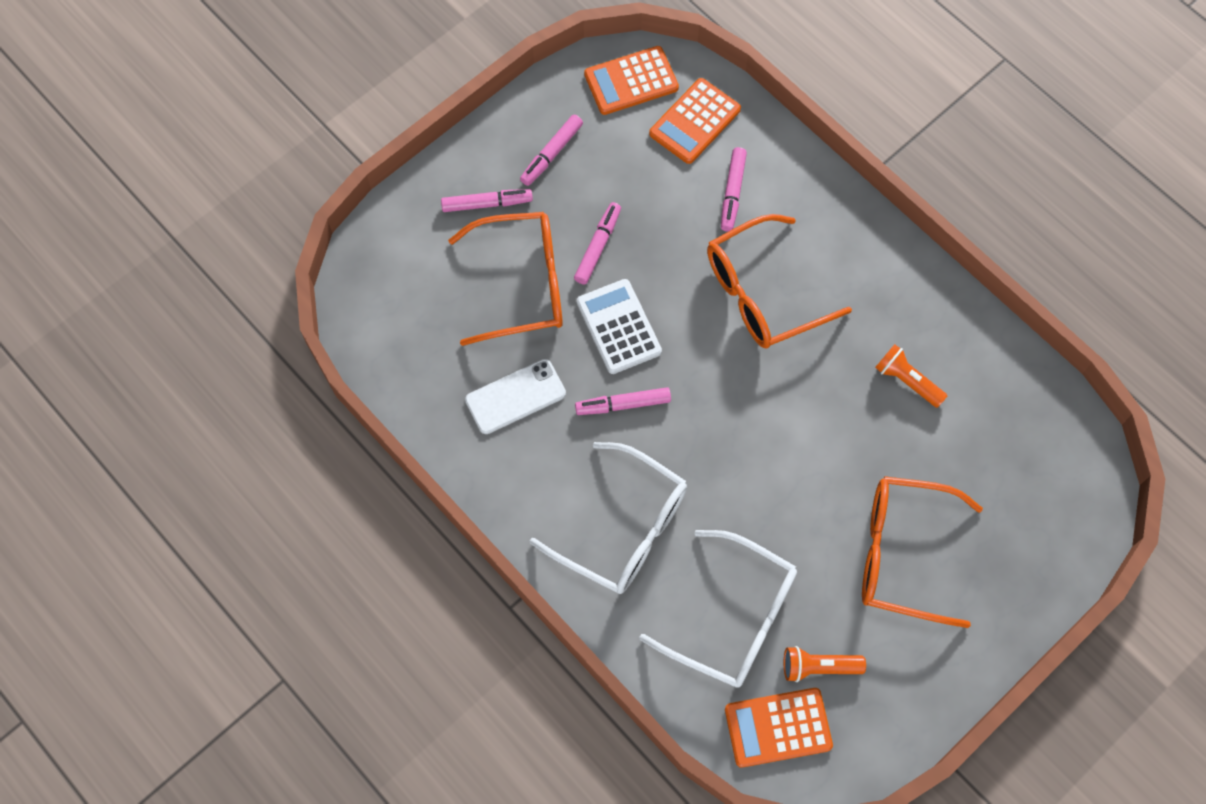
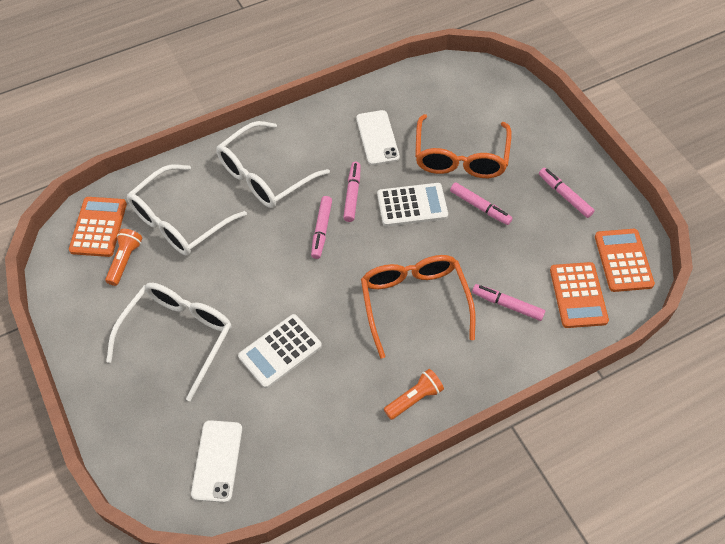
camera: 105 degrees right, 10 degrees down
(487, 204) = (529, 150): pink marker -> pink marker (321, 230)
(695, 122) = (578, 295): orange calculator -> orange calculator turned 150 degrees counterclockwise
(879, 426) = (280, 351): none -> white calculator
(903, 554) = (178, 336): orange glasses -> white glasses
(907, 380) = (311, 382): orange flashlight -> orange flashlight (414, 398)
(1036, 453) = (217, 461): none -> white phone

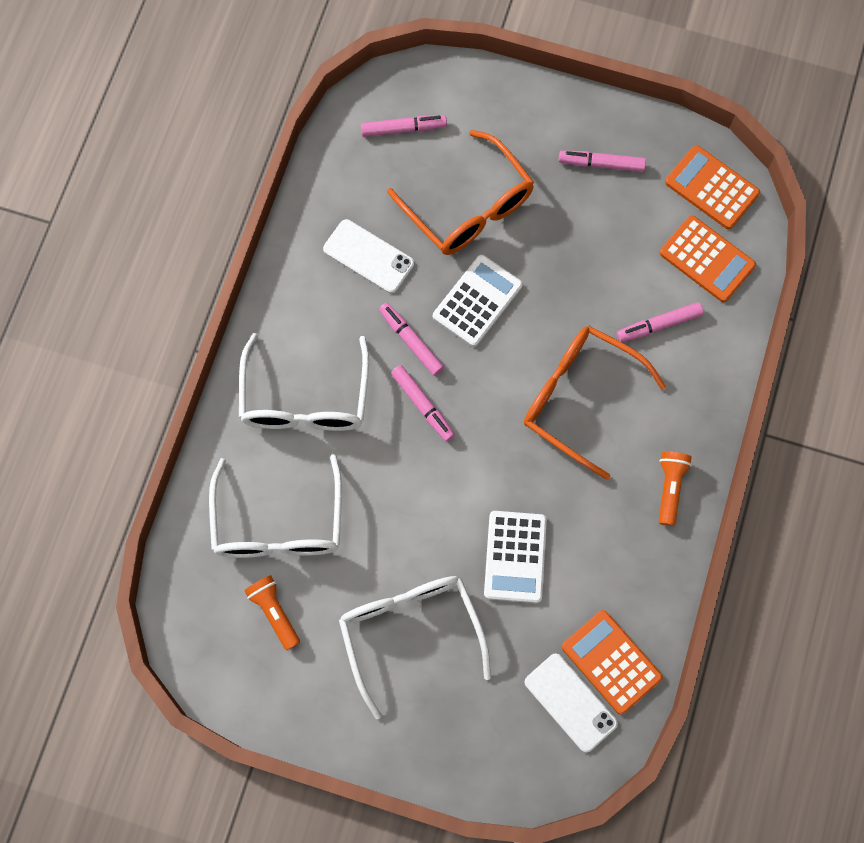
camera: 45 degrees left, 15 degrees up
(98, 227) = (206, 605): orange calculator -> orange calculator (611, 662)
(480, 207) = (539, 246): pink marker -> pink marker (403, 129)

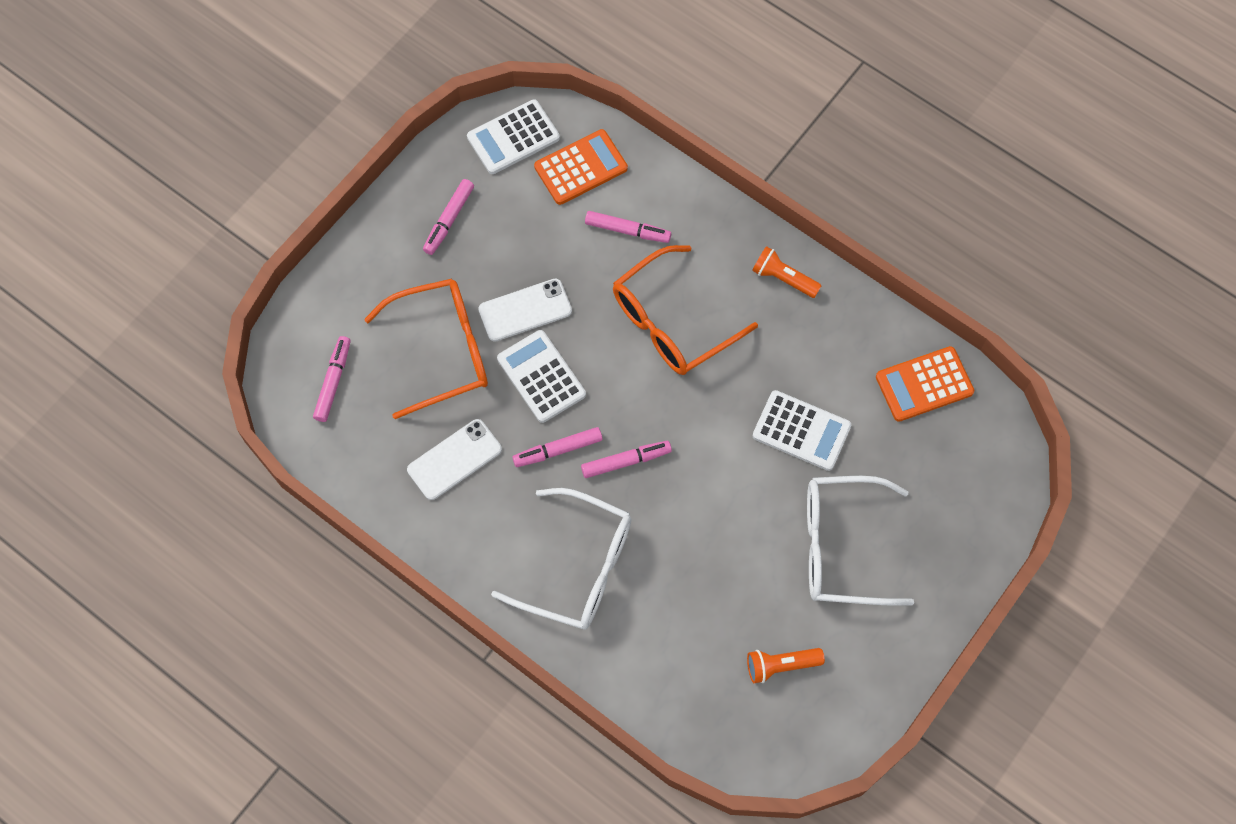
camera: 70 degrees left, 5 degrees down
(278, 523) = (694, 633): white glasses -> none
(570, 702) = (949, 431): white phone -> white phone (525, 310)
(658, 325) = (627, 230): pink marker -> pink marker turned 75 degrees counterclockwise
(711, 188) = (513, 138): orange calculator -> white calculator

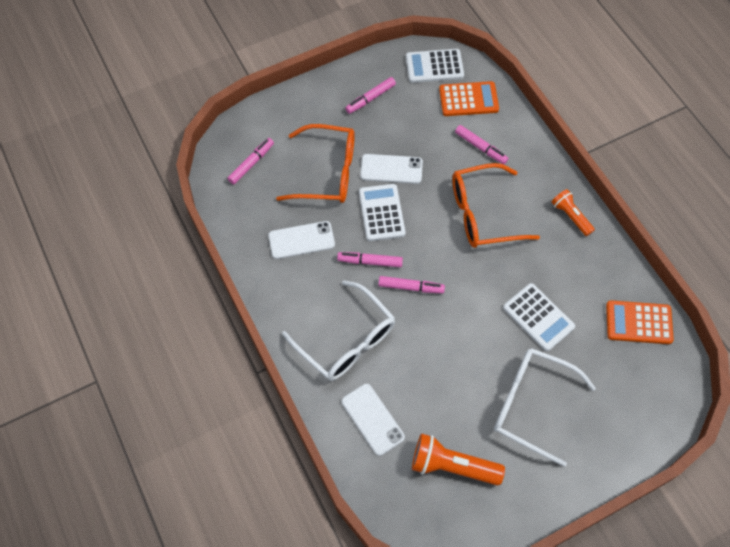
camera: 25 degrees right, 5 degrees down
(658, 653) = (372, 419): none -> white phone
(780, 665) = (452, 466): orange flashlight -> orange flashlight, size x1.58

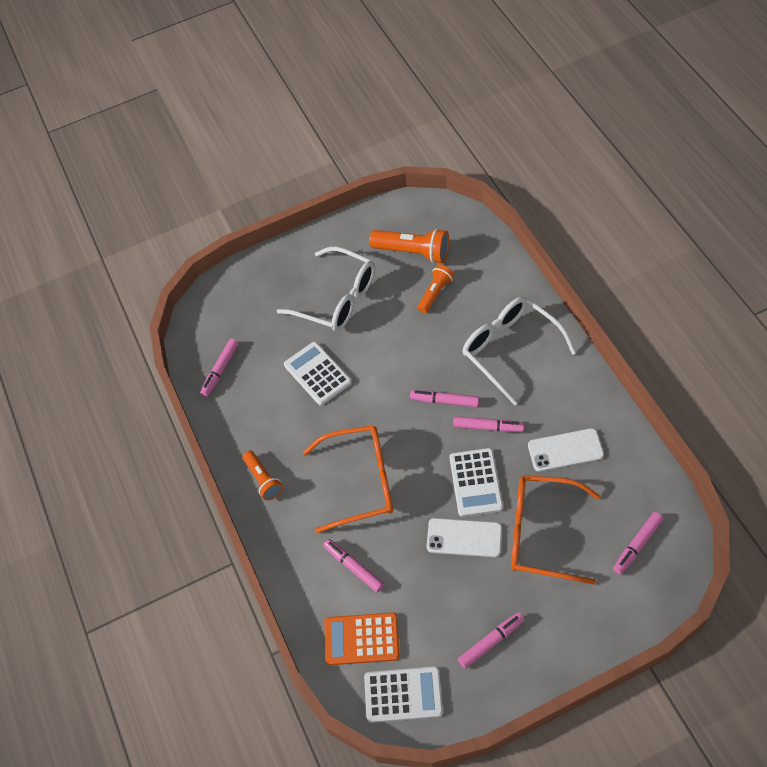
camera: 170 degrees left, 5 degrees down
(372, 419) = (483, 284): white phone -> none
(424, 409) = (435, 293): none -> orange flashlight
(638, 323) = (220, 370): orange calculator -> pink marker

